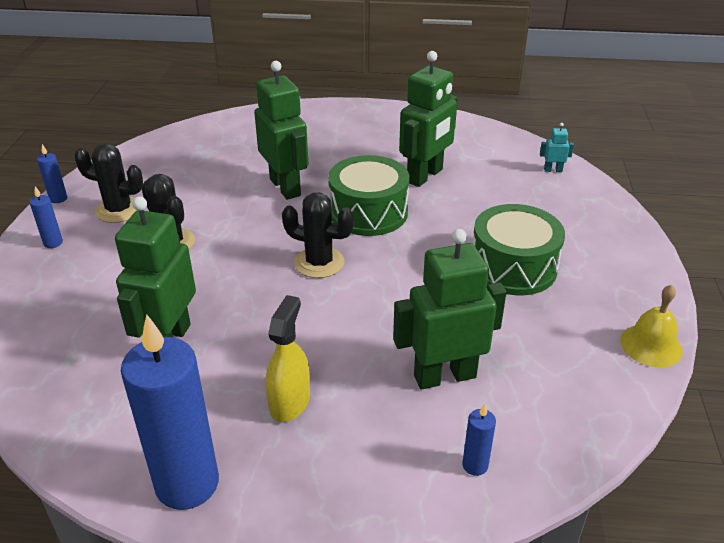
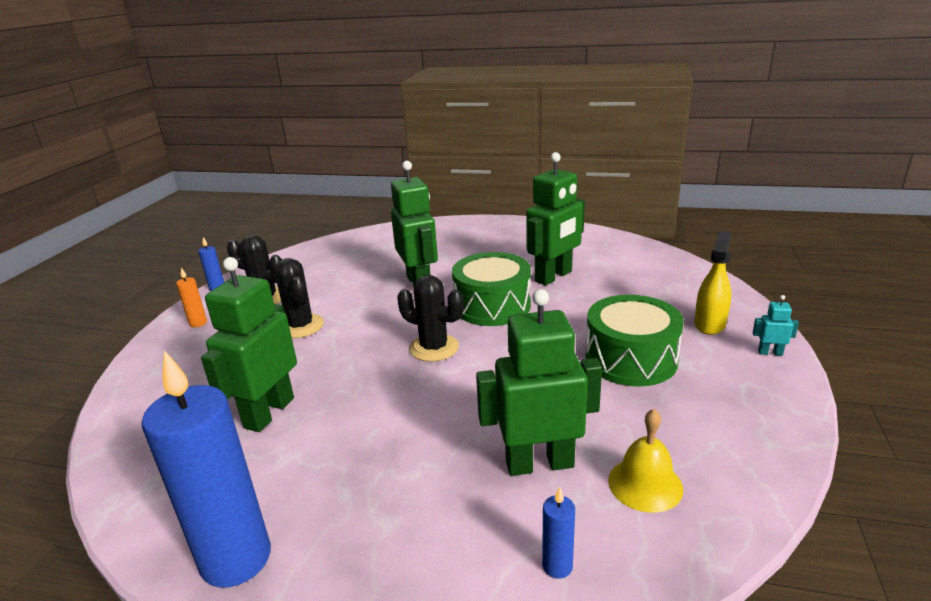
camera: 10 degrees right, 10 degrees down
(53, 243) = (198, 323): blue candle -> orange candle
(289, 402) = (368, 479): yellow spray bottle -> yellow spray bottle (709, 324)
(553, 170) = (683, 274): turquoise robot -> turquoise robot (770, 353)
(651, 345) = (781, 445): yellow bell -> yellow bell (645, 484)

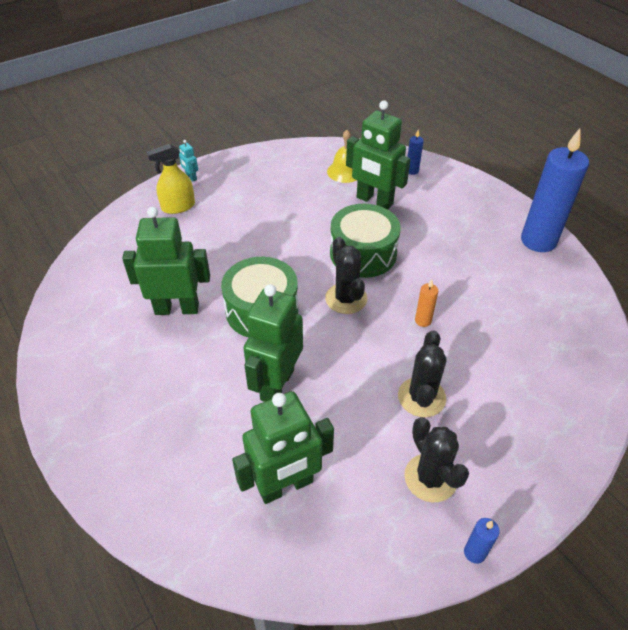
camera: 140 degrees left, 20 degrees up
(198, 323) = (515, 480): orange candle -> orange candle (423, 321)
(269, 413) = (490, 315): green robot -> green robot (286, 486)
(630, 359) = (255, 216): green drum -> green drum (363, 253)

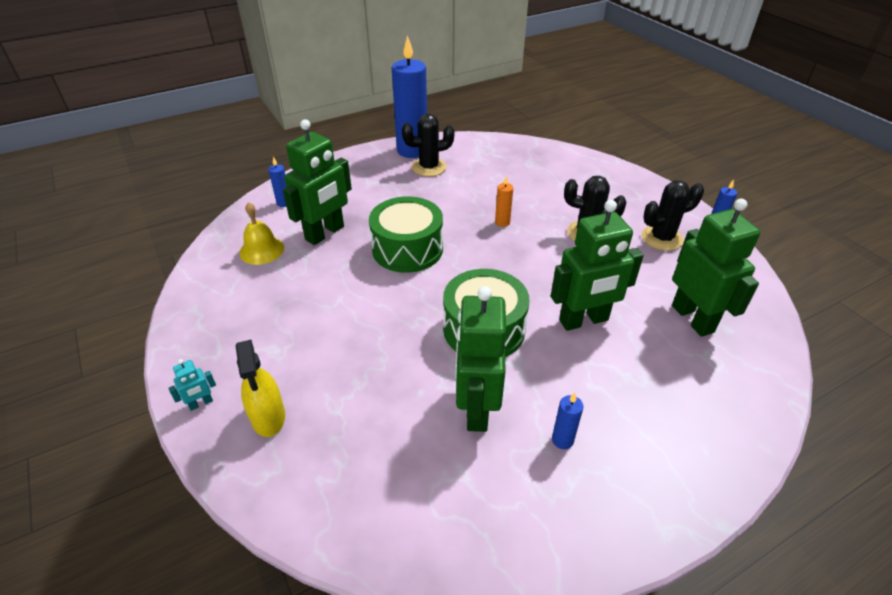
camera: 85 degrees left, 5 degrees down
(142, 361) = (562, 440): none -> blue candle
(276, 384) = (584, 320): green robot -> green robot turned 45 degrees counterclockwise
(346, 299) = (471, 266): black cactus -> black cactus (429, 167)

